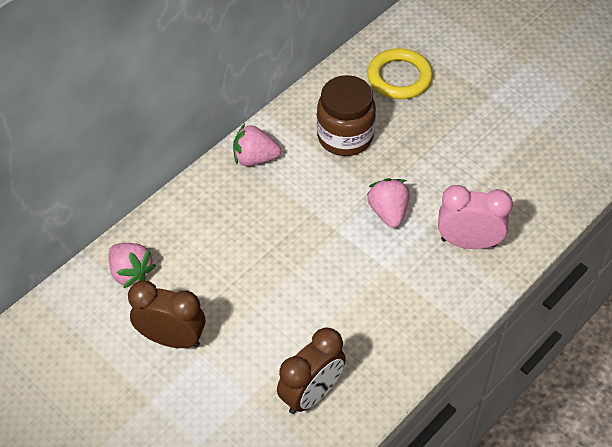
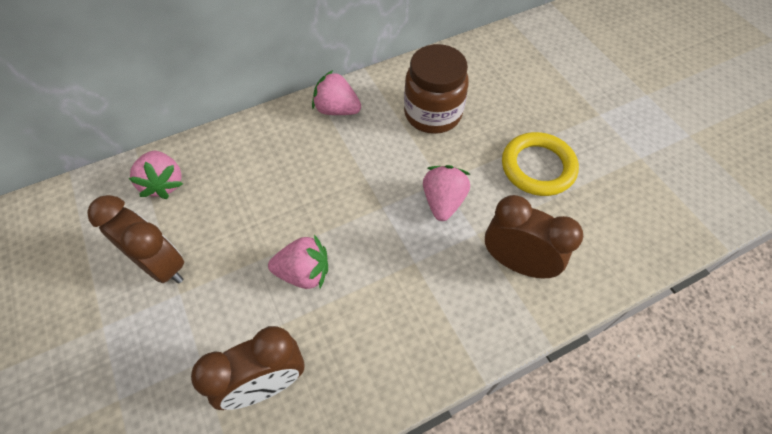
camera: 20 degrees right, 5 degrees up
(298, 305) = (304, 273): none -> pink strawberry
(399, 77) = (510, 73): yellow ring -> yellow ring (538, 167)
(468, 242) = (517, 263): pink clock -> brown clock

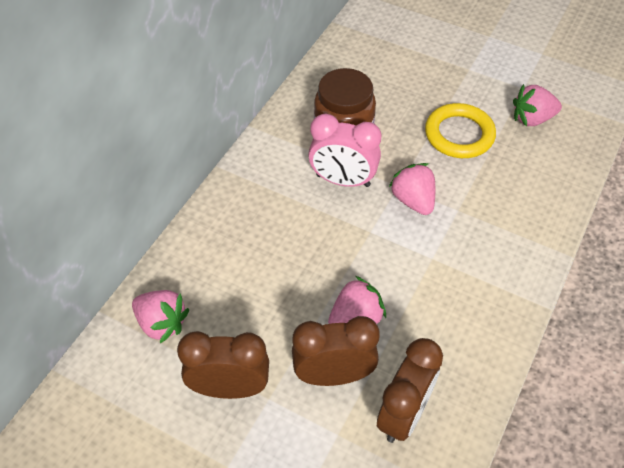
camera: 35 degrees left, 5 degrees down
(337, 110) = (259, 174): pink strawberry -> pink strawberry (532, 119)
(398, 151) = (343, 180): none -> pink clock
(517, 263) = (503, 214): brown clock -> brown clock (333, 375)

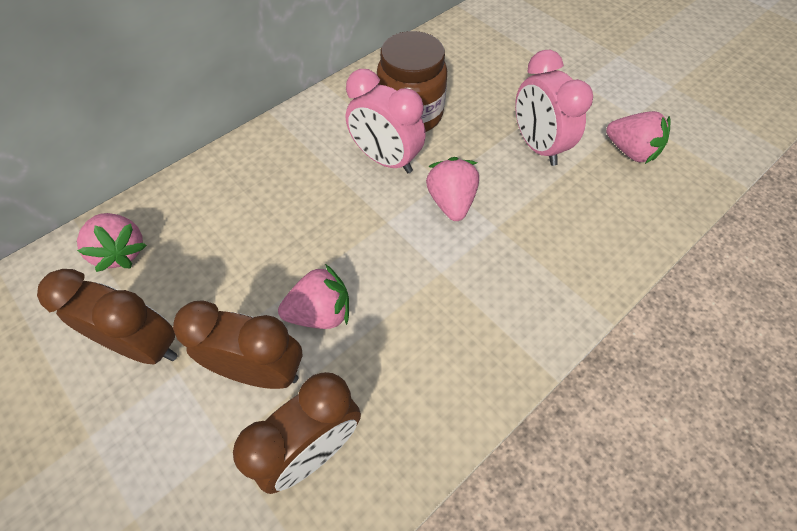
camera: 20 degrees right, 5 degrees up
(459, 134) = (537, 146): yellow ring -> pink clock
(532, 119) = (630, 151): pink strawberry -> pink strawberry turned 150 degrees counterclockwise

